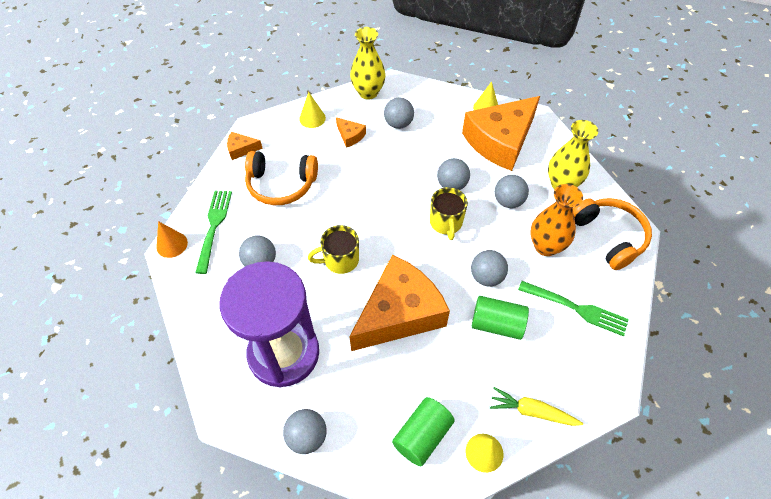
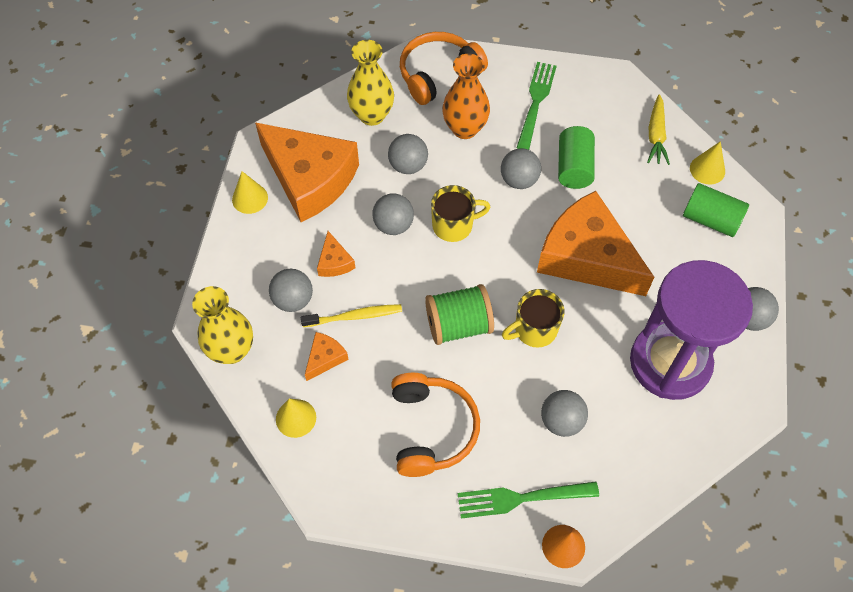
camera: 100 degrees left, 5 degrees up
(241, 149) = (374, 505): orange cheese -> orange cheese (334, 262)
(340, 260) = (534, 329): yellow mug -> yellow mug turned 90 degrees clockwise
(356, 212) = (458, 325): none -> green spool
(378, 154) = (354, 316): none -> yellow toothbrush

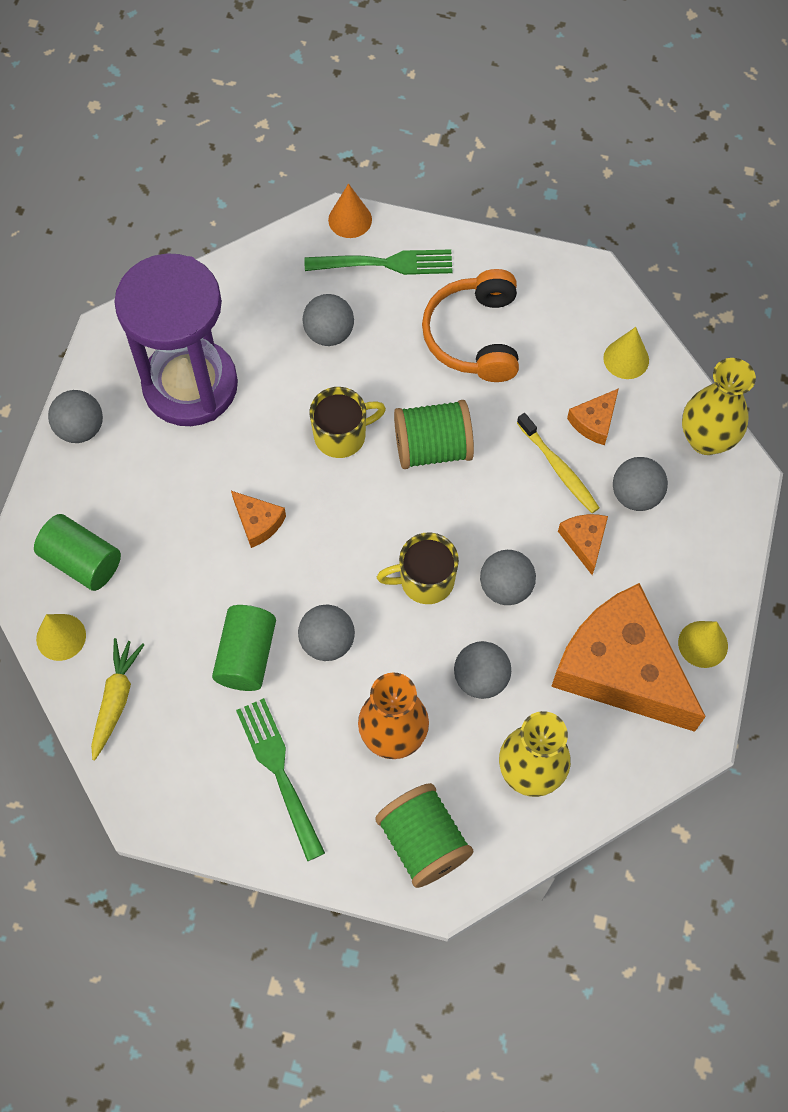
camera: 175 degrees left, 5 degrees up
(354, 316) = (559, 468): yellow toothbrush -> yellow toothbrush turned 120 degrees counterclockwise
(438, 74) = (423, 842): orange headphones -> green spool
(536, 103) = (280, 773): green fork -> green fork turned 135 degrees clockwise
(587, 257) = (258, 522): orange cheese -> orange cheese, size x0.41

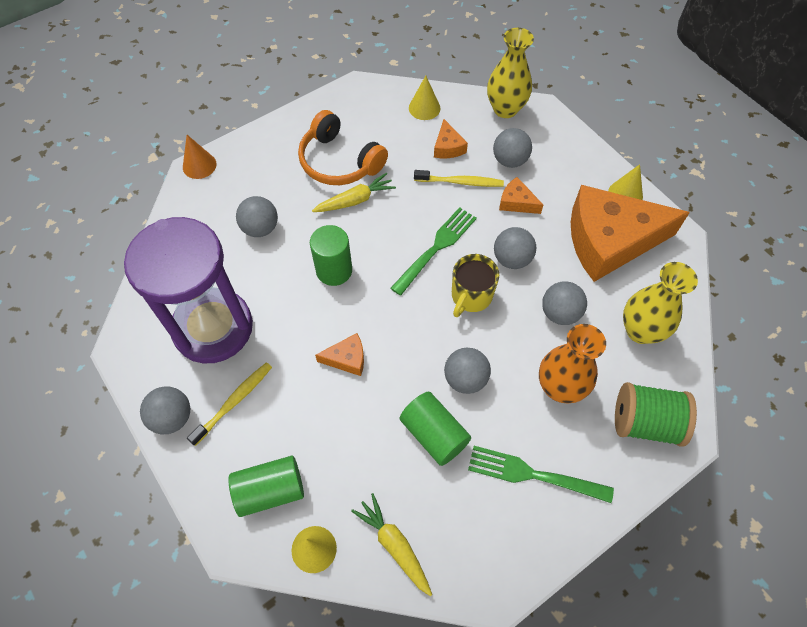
camera: 50 degrees left, 5 degrees down
(136, 464) = (234, 402): none -> yellow toothbrush
(341, 435) = (334, 270): yellow mug -> green cylinder
(384, 264) = (247, 170): green fork -> green fork (436, 248)
(432, 448) = (389, 231): green spool -> none
(440, 388) = (355, 200): none -> yellow carrot

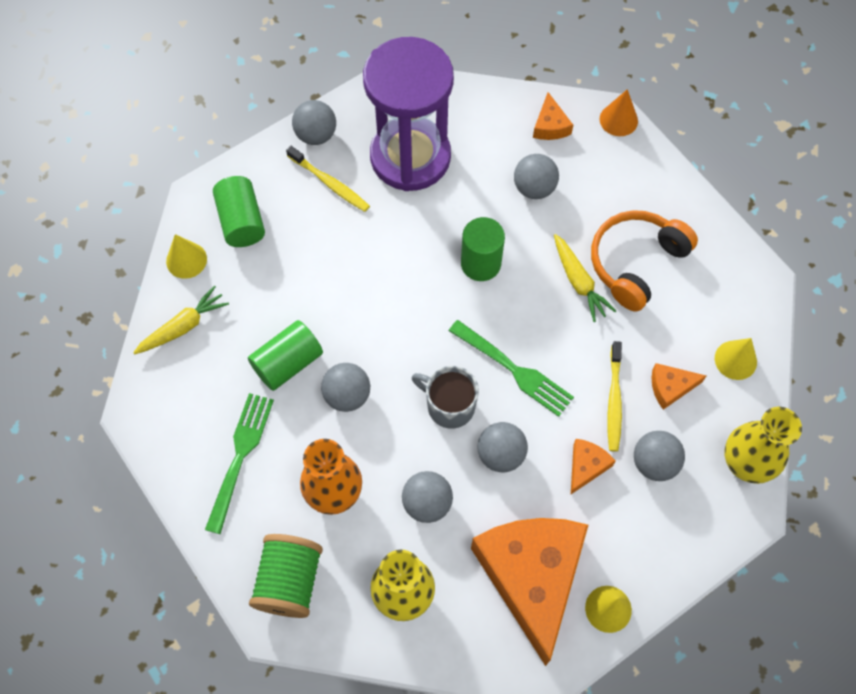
camera: 90 degrees right, 5 degrees up
(347, 359) = (373, 280): orange cheese -> orange cheese (550, 125)
(471, 296) = (449, 405): yellow mug -> grey mug

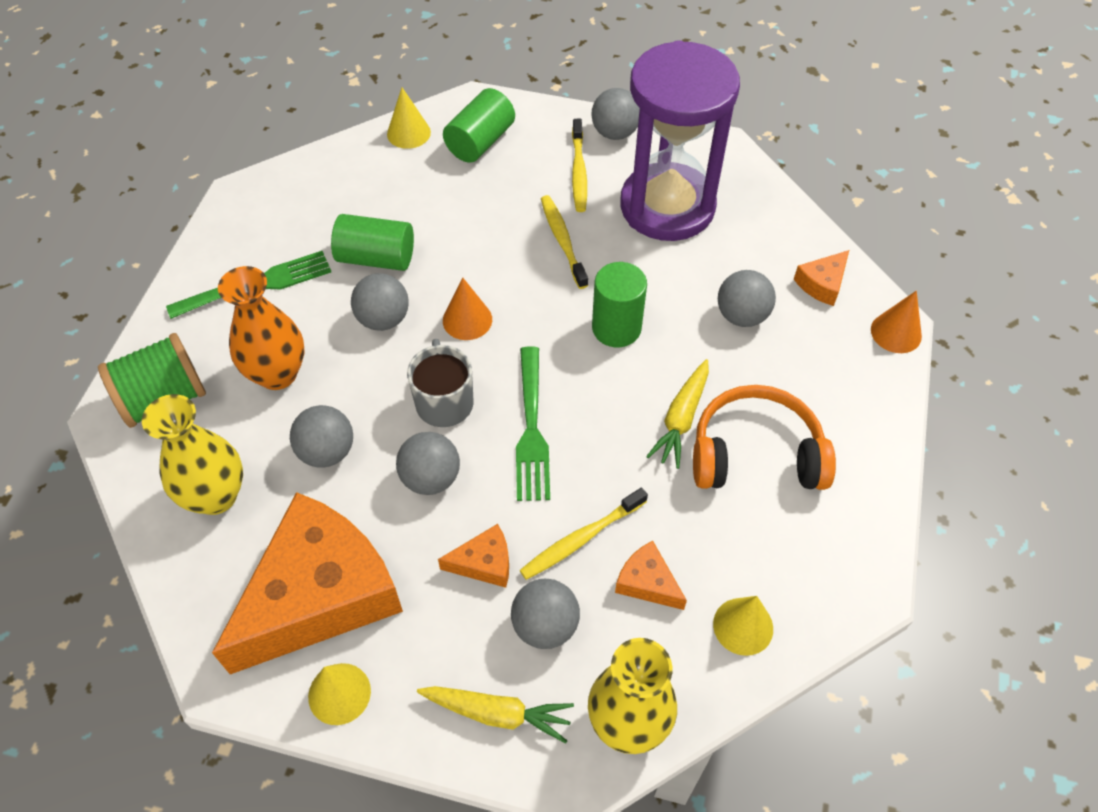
camera: 50 degrees right, 10 degrees down
(183, 326) = (345, 171): yellow carrot -> yellow carrot (497, 713)
(381, 239) = (562, 240): none -> yellow toothbrush
(395, 345) = (467, 320): none -> orange cone

